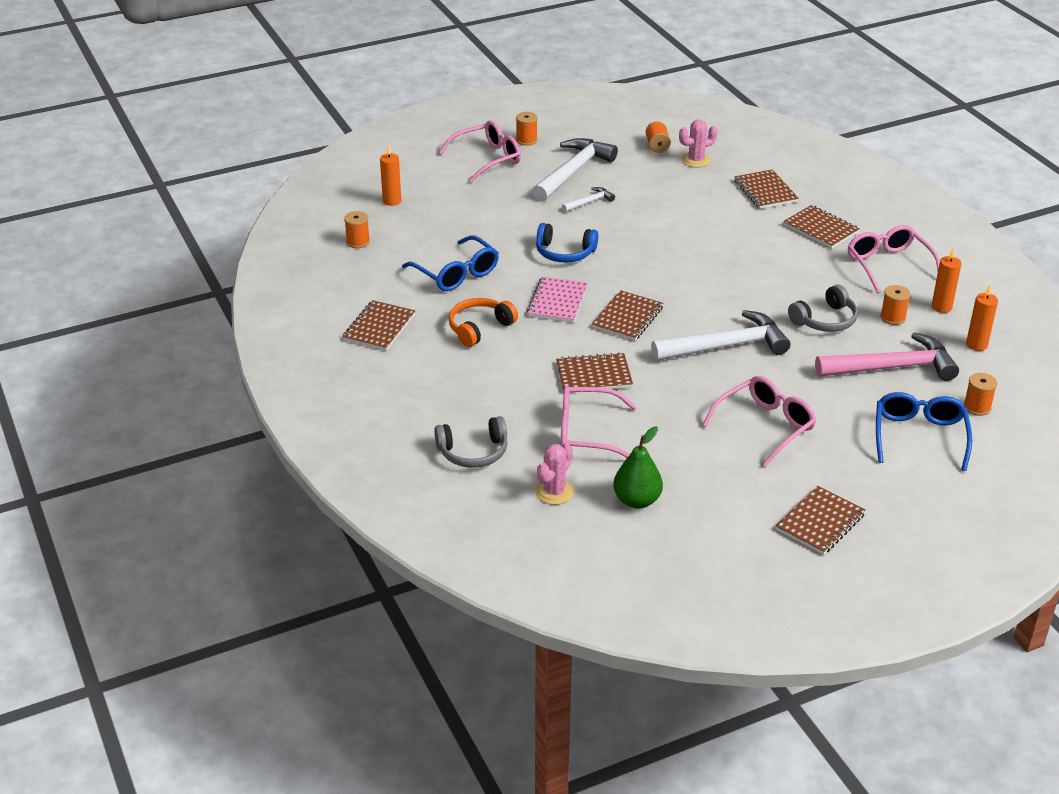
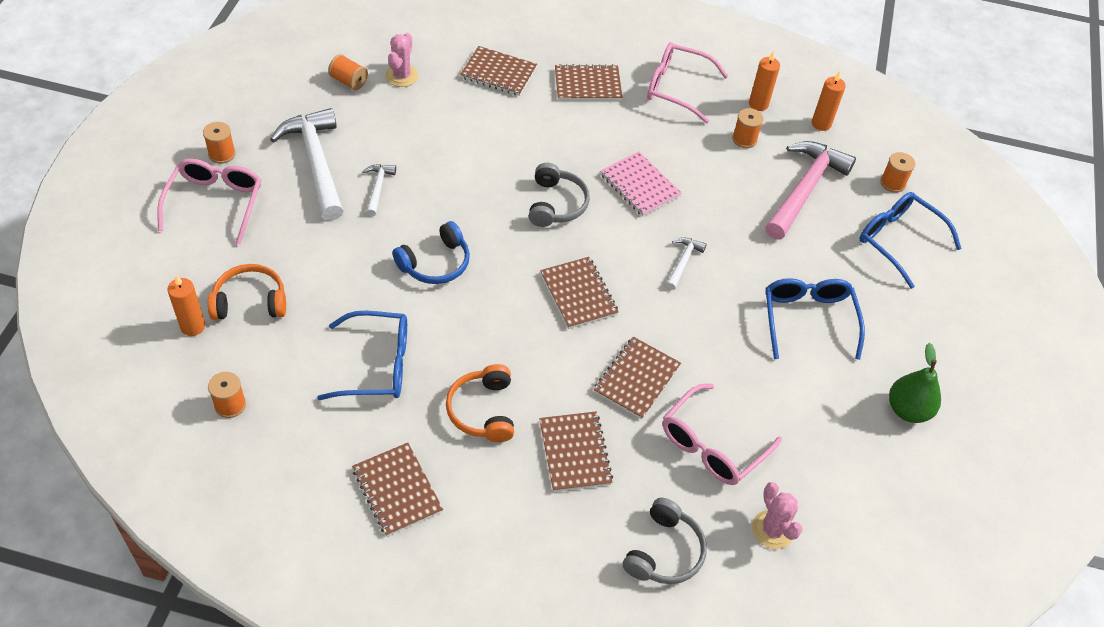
camera: 55 degrees left, 15 degrees up
(436, 208) = (250, 302): none -> orange headphones
(557, 301) = (504, 323): pink notebook -> pink notebook (640, 185)
(637, 500) = (832, 478): green pear -> green pear (908, 410)
(726, 346) = (683, 262): white hammer -> white hammer, size x0.47
(765, 426) = (808, 319): pink glasses -> blue glasses
(820, 522) = (951, 379): brown notebook -> brown notebook (574, 453)
(825, 320) = (709, 178): grey headphones -> grey headphones (556, 204)

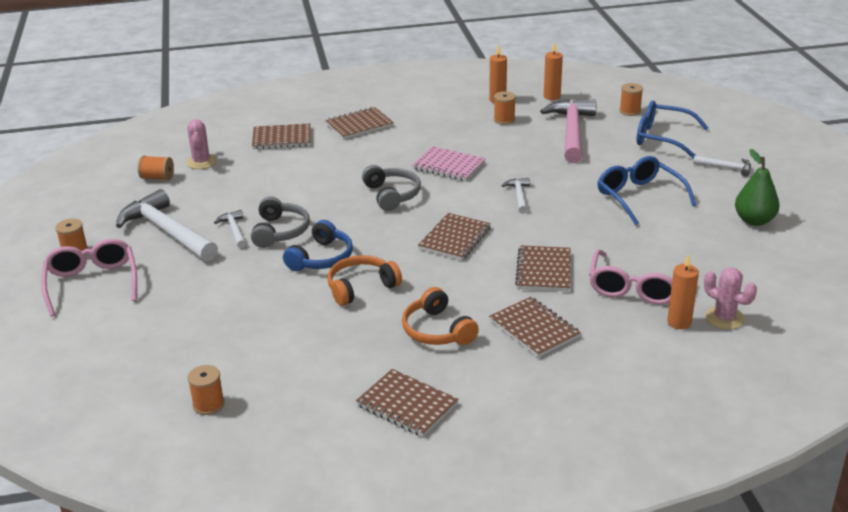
camera: 20 degrees left, 20 degrees down
(193, 326) = (132, 366): orange candle -> orange candle (679, 322)
(250, 302) = (174, 333): orange headphones -> orange headphones (361, 287)
(377, 365) = (323, 334): blue glasses -> none
(578, 294) = (454, 238): brown notebook -> brown notebook turned 75 degrees clockwise
(664, 551) = (656, 361): grey headphones -> grey headphones (280, 231)
(676, 88) = (429, 108): pink glasses -> none
(936, 318) = (726, 168): none -> white hammer

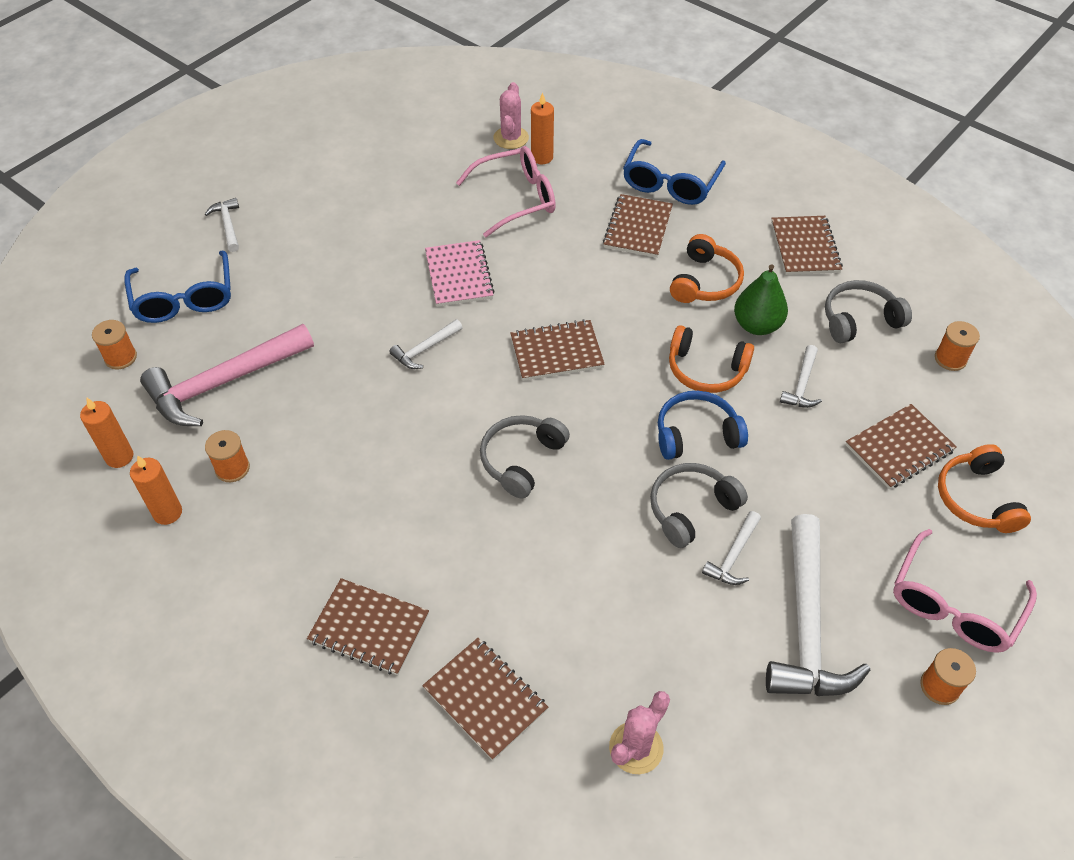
camera: 130 degrees left, 20 degrees up
(117, 336) = (976, 498): none -> orange headphones
(157, 178) = (723, 767): orange spool -> none
(293, 319) = (802, 385): none -> white hammer
(302, 383) = (859, 320): none -> grey headphones
(448, 166) = (407, 450): pink notebook -> pink notebook (459, 275)
(544, 270) = (547, 263): brown notebook -> brown notebook (899, 448)
(639, 197) = (347, 260): blue glasses -> blue glasses (670, 183)
(754, 220) = (330, 172): green pear -> green pear (757, 325)

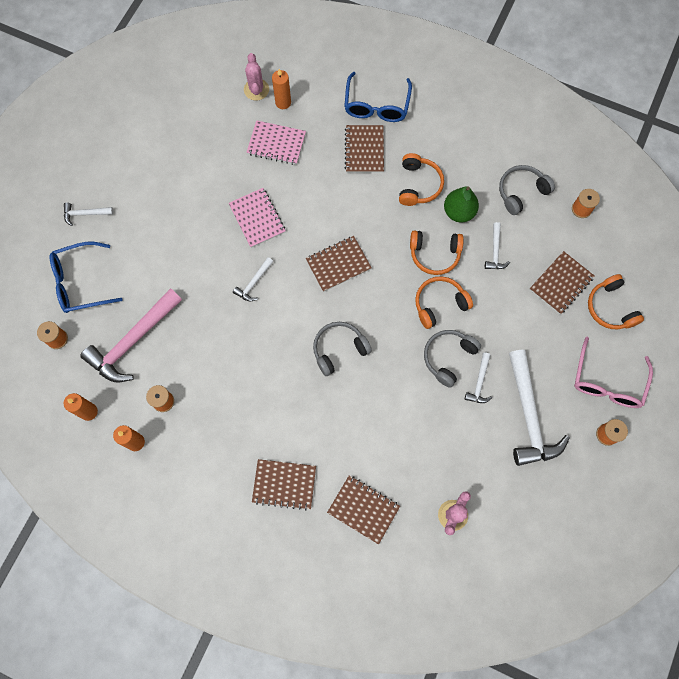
camera: 15 degrees left, 20 degrees up
(184, 299) = (80, 282): blue glasses -> blue glasses turned 105 degrees clockwise
(228, 225) = (85, 214): white hammer -> white hammer turned 60 degrees counterclockwise
(517, 198) = (276, 143): pink glasses -> pink notebook
(521, 460) = (339, 349): grey headphones -> grey headphones turned 45 degrees clockwise
(696, 434) = (439, 304): blue headphones -> orange headphones
(804, 247) = (476, 141): brown notebook -> none

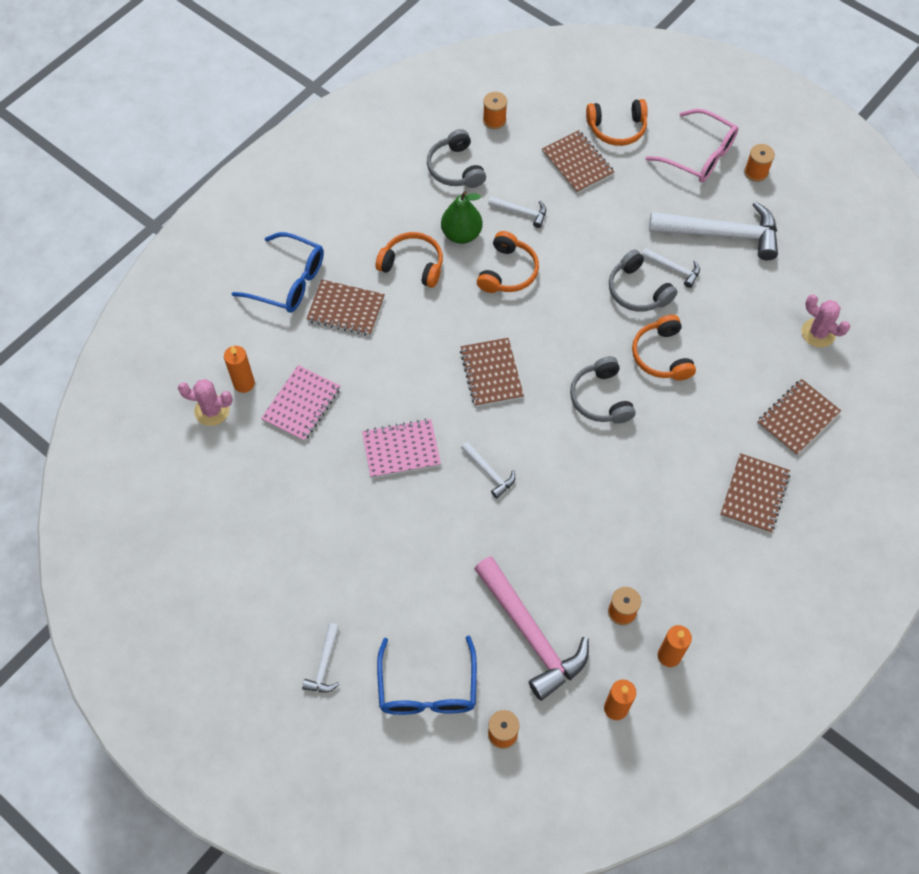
camera: 75 degrees left, 10 degrees down
(439, 304) = (571, 282): orange headphones -> orange headphones (662, 355)

